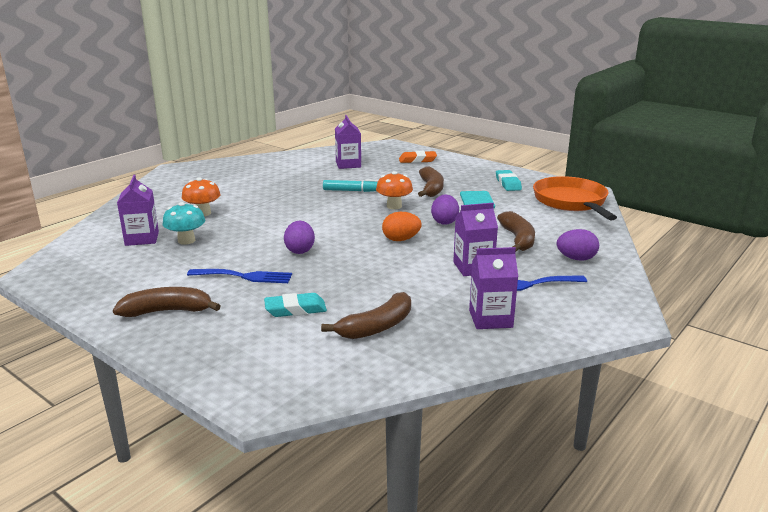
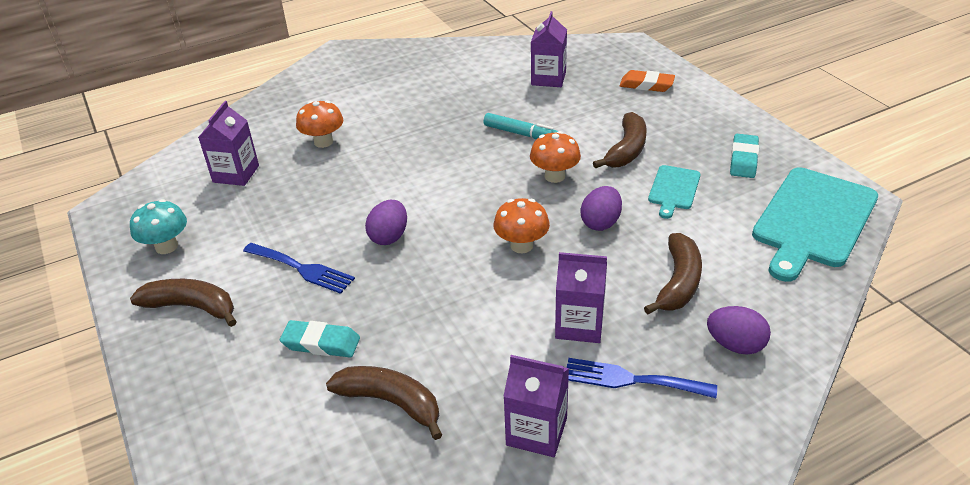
camera: 25 degrees right, 15 degrees up
(186, 241) = (278, 188): turquoise mushroom -> turquoise mushroom (166, 246)
(377, 327) = (391, 402): brown banana -> brown banana turned 135 degrees counterclockwise
(401, 240) = (521, 245): orange egg -> orange mushroom
(571, 202) = (813, 220): orange pan -> turquoise cutting board

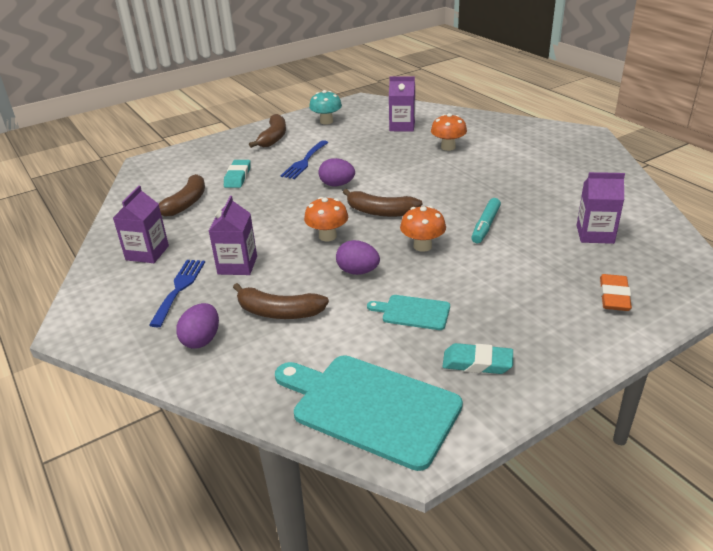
camera: 85 degrees right, 5 degrees down
(626, 150) = (475, 284): brown banana -> brown banana (380, 212)

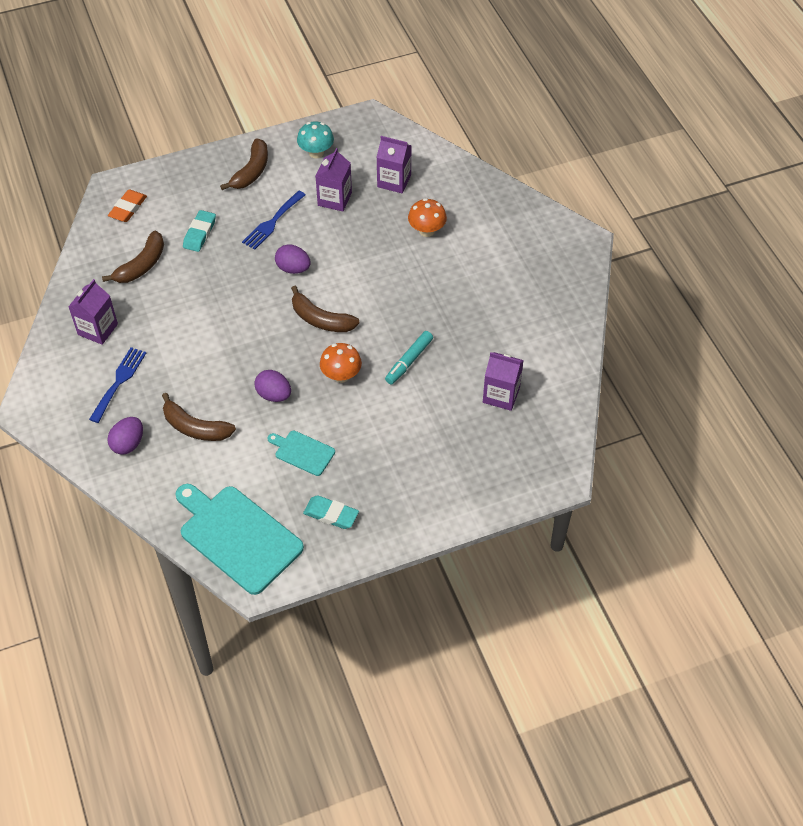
camera: 10 degrees right, 20 degrees up
(237, 265) = (173, 363): purple carton -> purple carton (334, 199)
(327, 236) = (261, 343): orange mushroom -> none
(614, 296) = (473, 472): orange eraser -> orange eraser (128, 208)

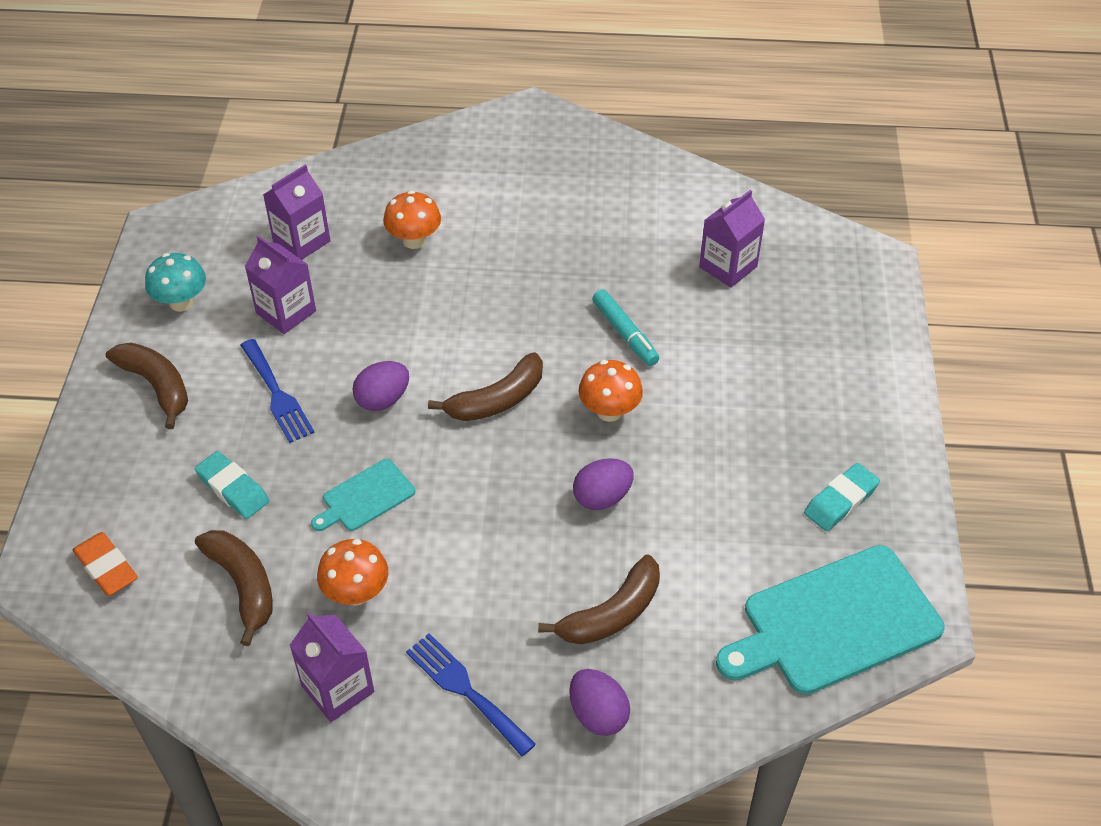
camera: 65 degrees left, 5 degrees down
(158, 312) = (356, 593): none -> orange mushroom
(302, 452) = (720, 498): turquoise cutting board -> turquoise cutting board (365, 497)

